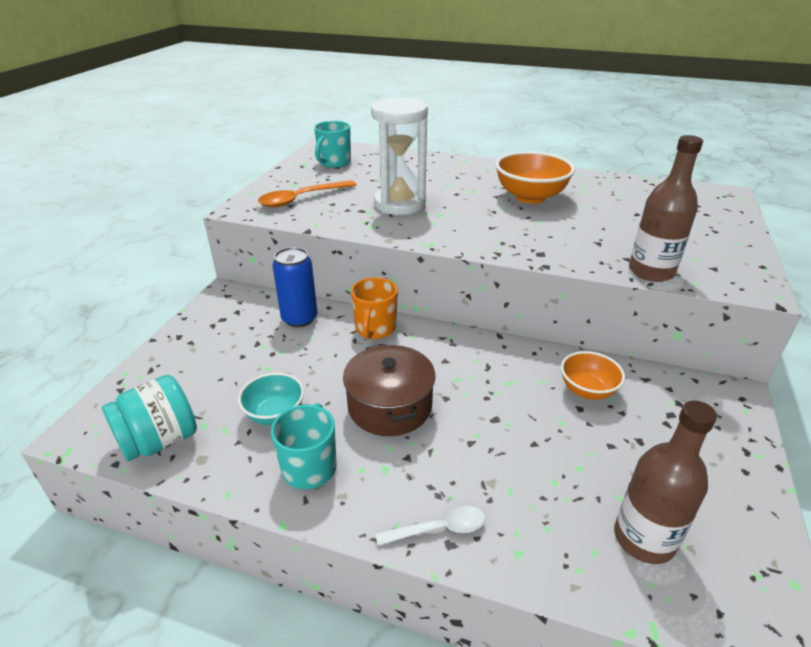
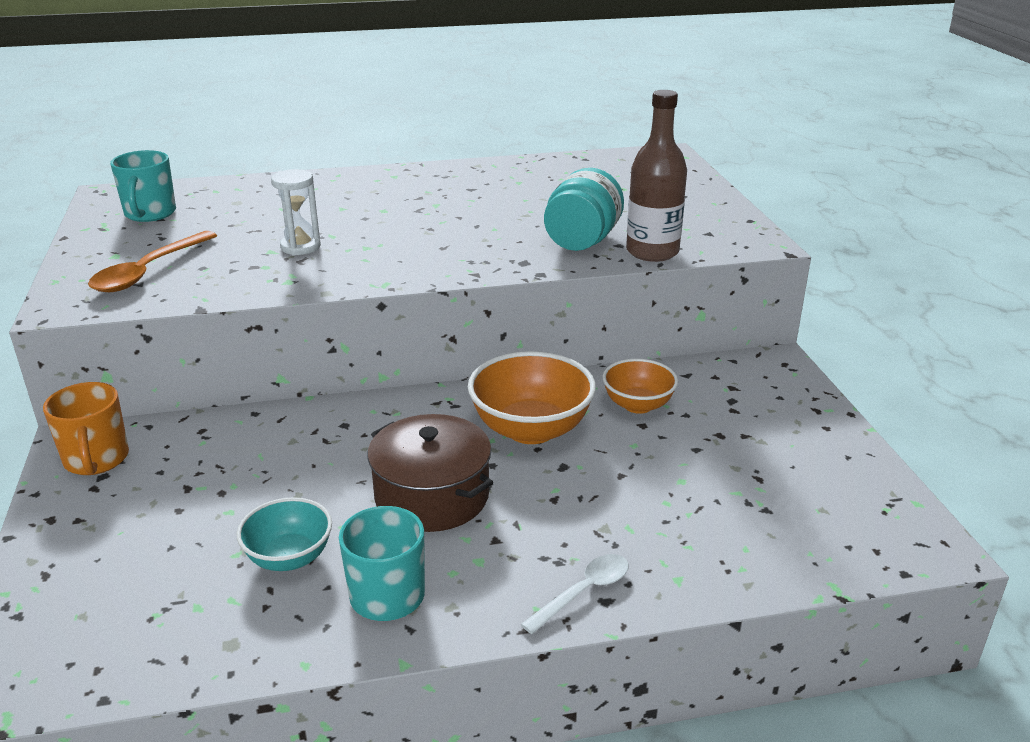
camera: 30 degrees left, 5 degrees down
(159, 440) = (147, 648): turquoise jar -> turquoise jar (582, 241)
(299, 318) = (224, 439): blue can -> none
(375, 329) = (342, 419): orange mug -> orange mug (96, 460)
(400, 204) = (300, 247): white hourglass -> white hourglass, size x0.54
(530, 197) = (460, 202): orange bowl -> orange bowl (531, 429)
(644, 538) = (779, 518): brown bottle -> none

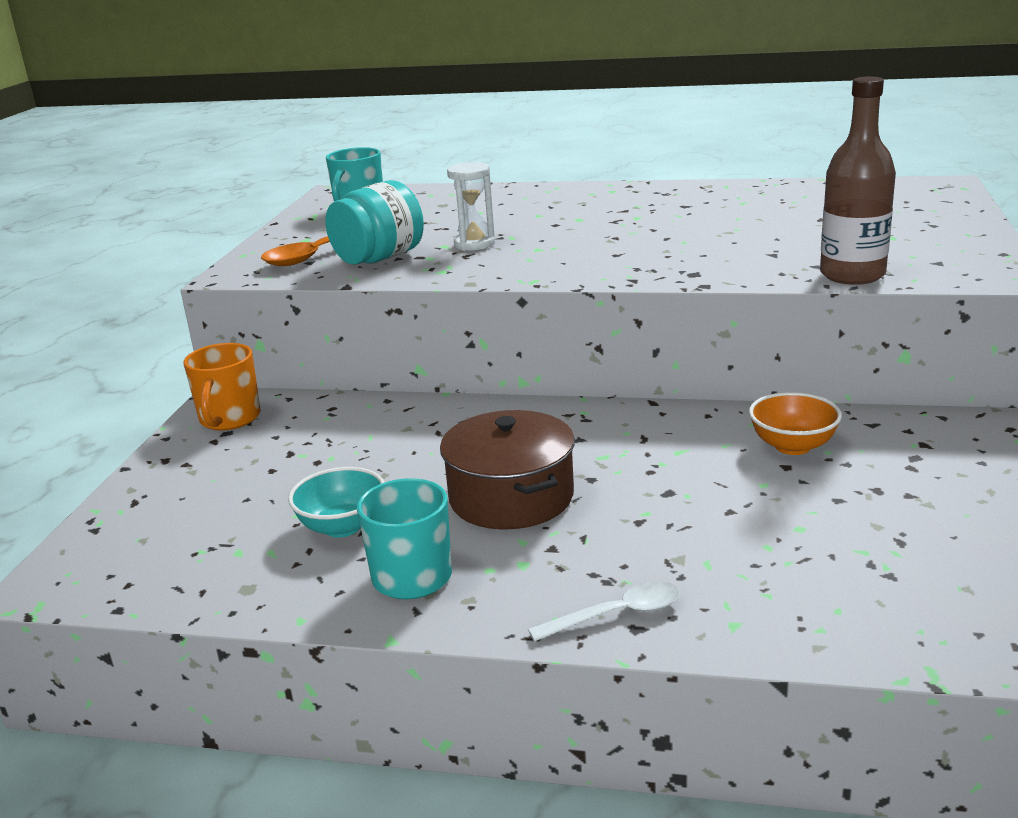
camera: 25 degrees right, 5 degrees down
(531, 429) = (654, 452): orange bowl -> none
(582, 241) = (775, 259): turquoise jar -> turquoise jar (379, 258)

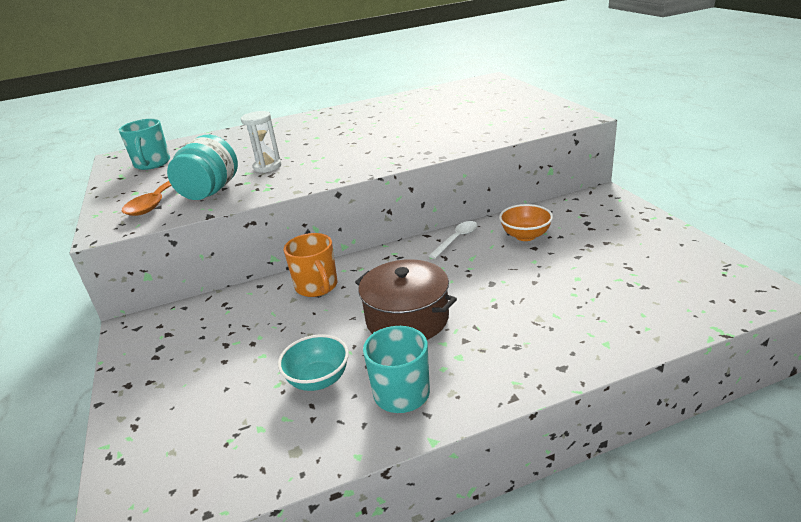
camera: 30 degrees left, 5 degrees up
(229, 419) = (152, 337): orange mug -> orange mug (317, 287)
(617, 615) = (544, 364): white spoon -> white spoon (457, 239)
(852, 275) = (511, 133): brown bottle -> none

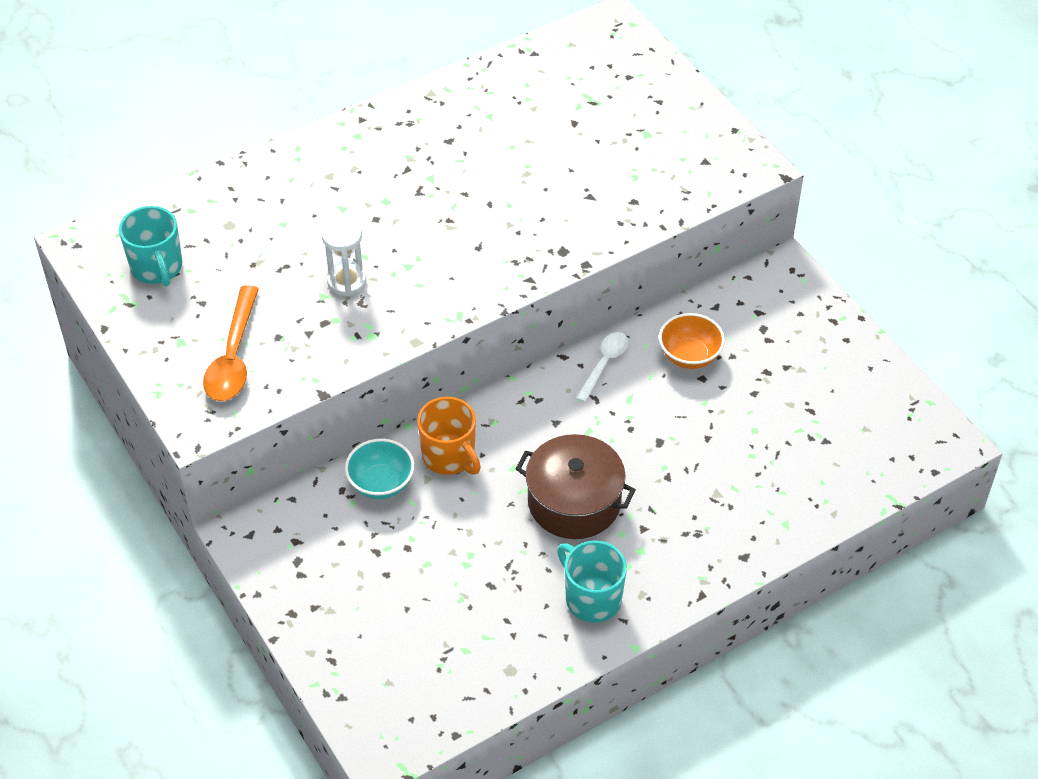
camera: 15 degrees left, 20 degrees up
(210, 191) = (293, 341): turquoise jar -> none
(318, 380) = (502, 590): turquoise bowl -> turquoise bowl (381, 483)

